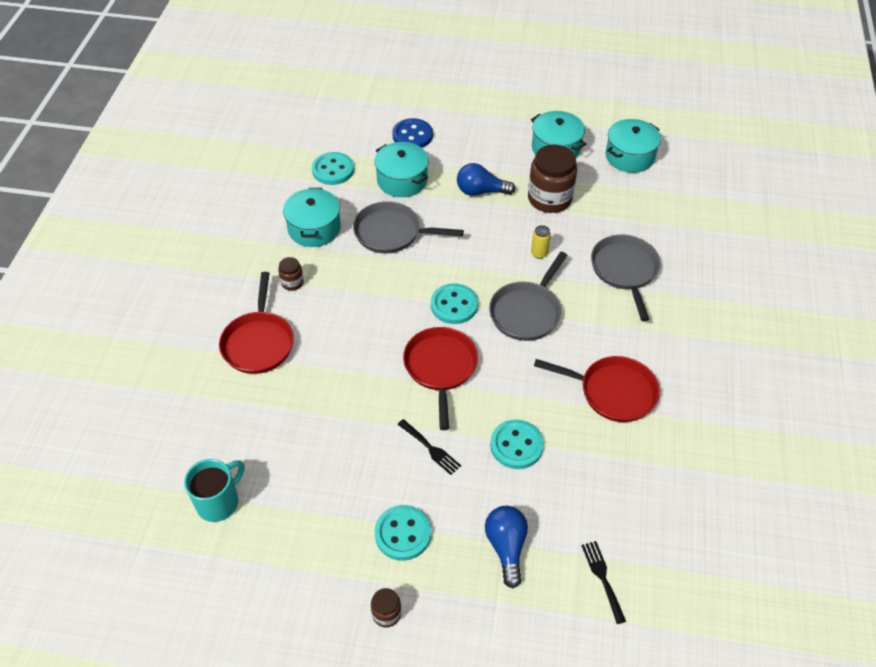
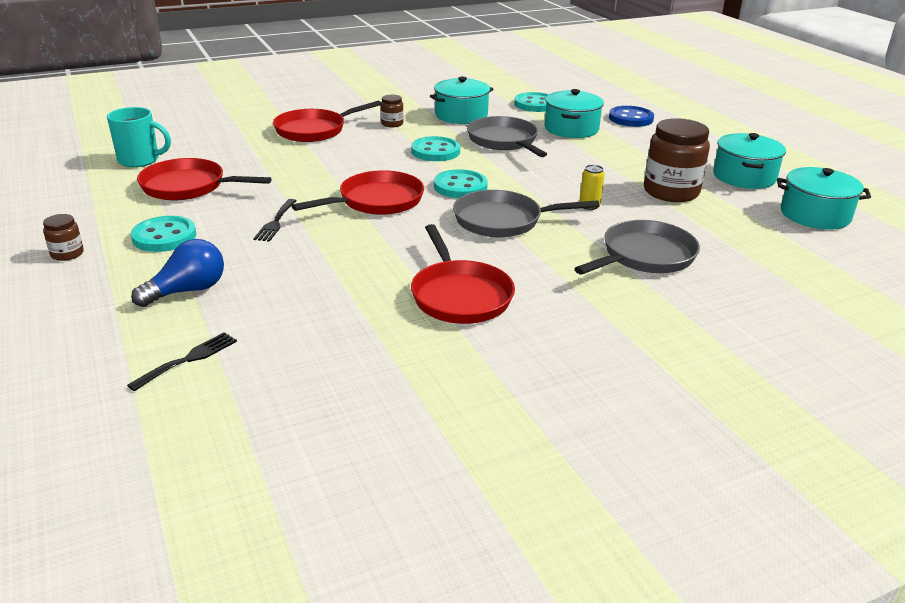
camera: 55 degrees right, 20 degrees down
(313, 484) = (188, 187): none -> red pan
(481, 191) = (619, 160): blue light bulb -> none
(516, 445) = (323, 261): turquoise button -> turquoise button (435, 151)

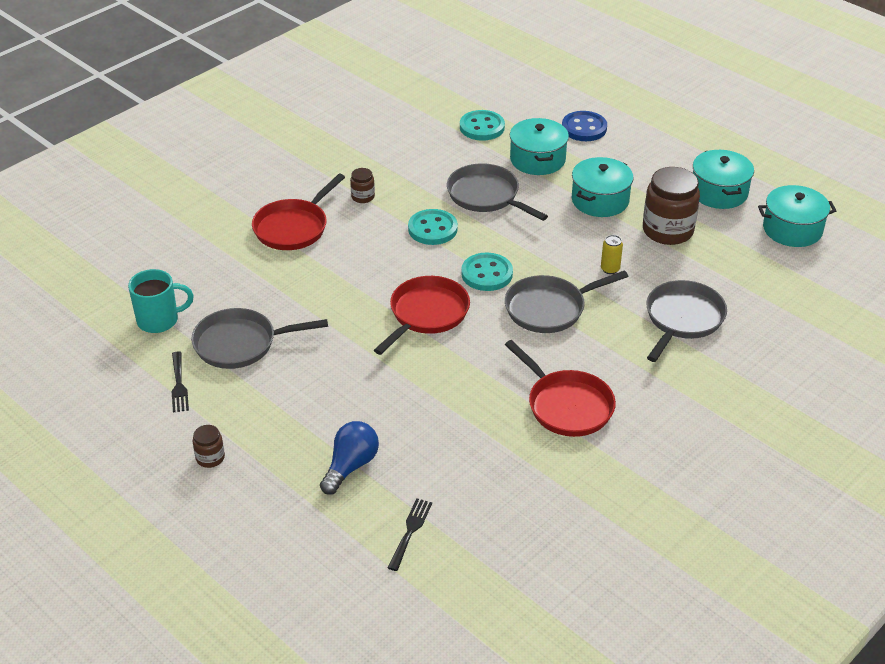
camera: 20 degrees left, 10 degrees up
(164, 237) = (276, 413): turquoise button -> none
(188, 187) = (241, 344): red pan -> grey pan
(276, 222) = (359, 367): black fork -> black fork (179, 385)
(461, 115) = (421, 165): turquoise pot -> turquoise pot (600, 200)

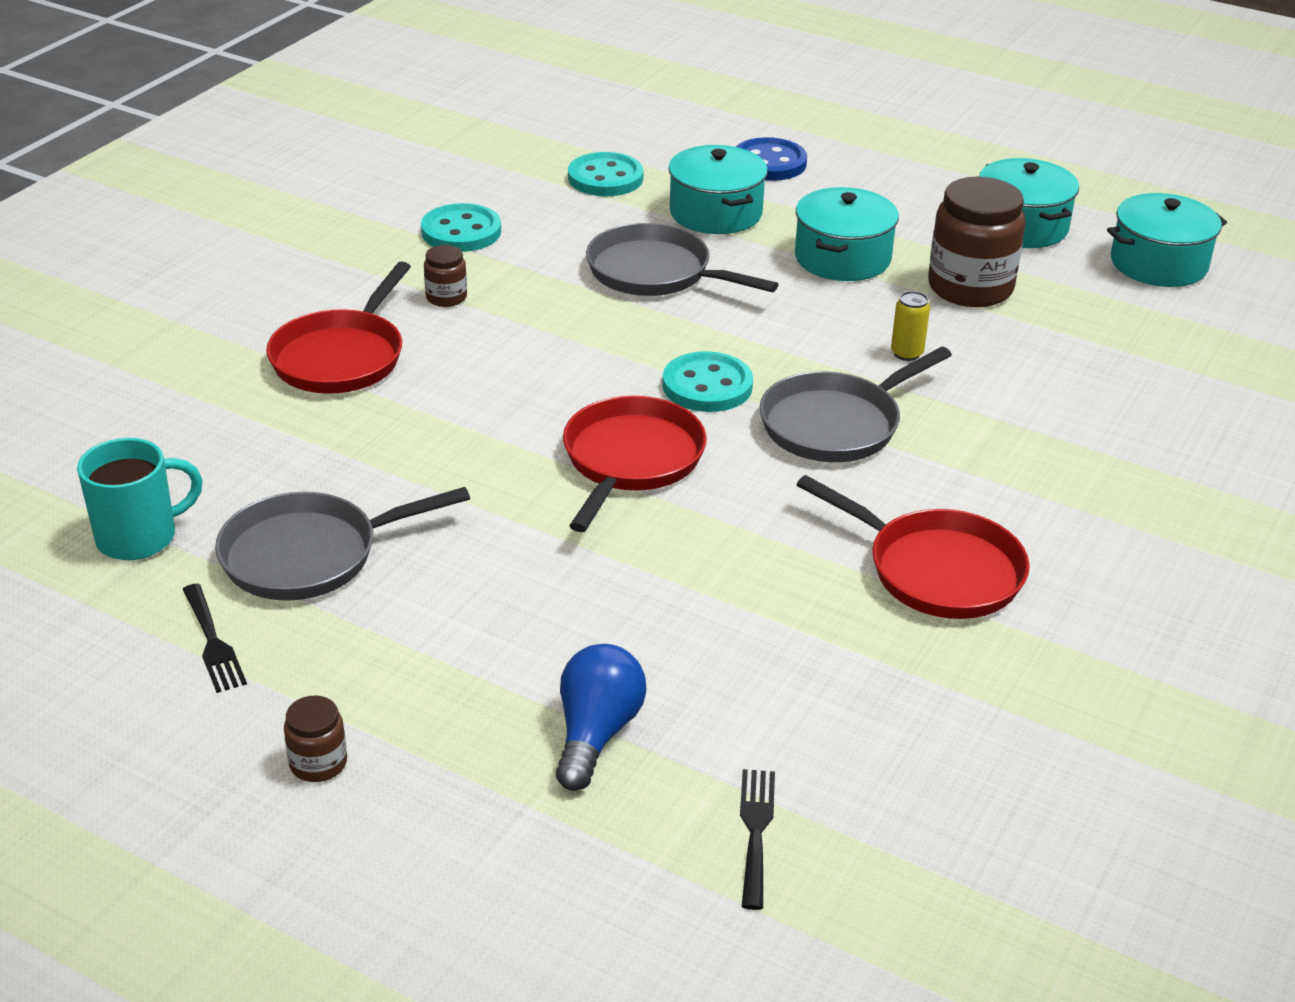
camera: 15 degrees left, 5 degrees down
(432, 229) = (586, 331): turquoise button -> turquoise button (461, 232)
(682, 319) = (1059, 411): grey pan -> none

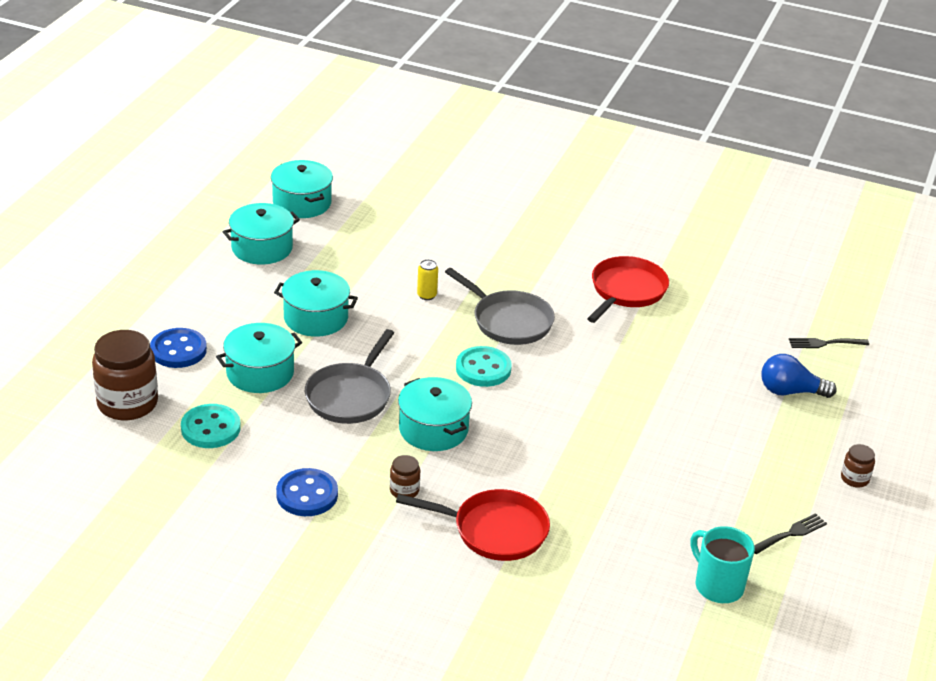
camera: 100 degrees left, 0 degrees up
(310, 555) = (703, 509): grey pan -> none
(461, 232) = (307, 495): turquoise button -> blue button
(569, 330) = (433, 429): none -> turquoise pot
(630, 461) = (570, 394): red pan -> none
(970, 288) = (344, 270): brown jar -> brown jar (127, 403)

